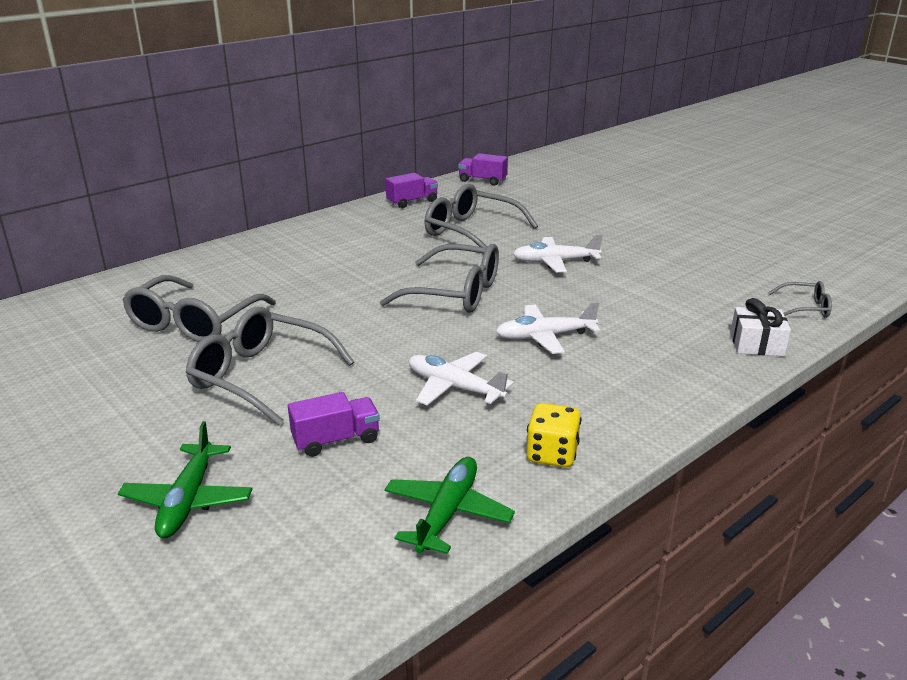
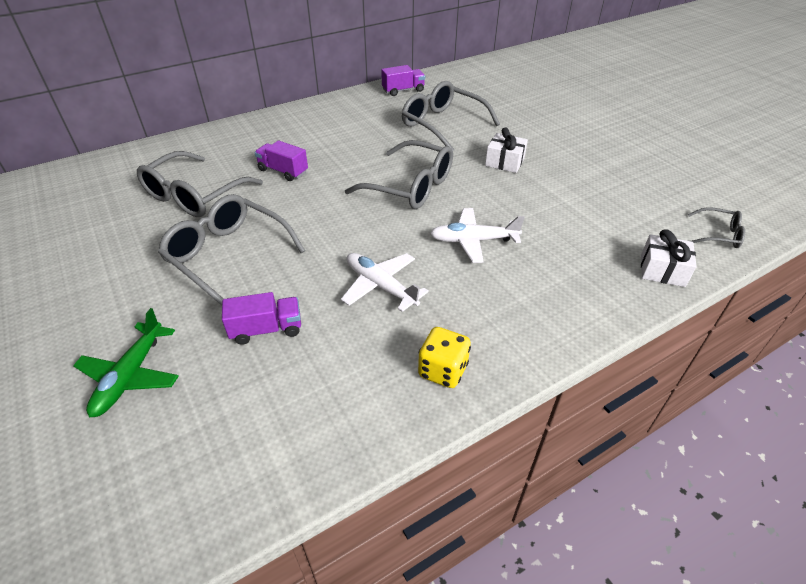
camera: 10 degrees right, 15 degrees up
(447, 513) = (334, 422): green plane -> none
(482, 180) = (467, 73): purple truck -> purple truck (283, 171)
(555, 262) = (504, 162): white plane -> white gift

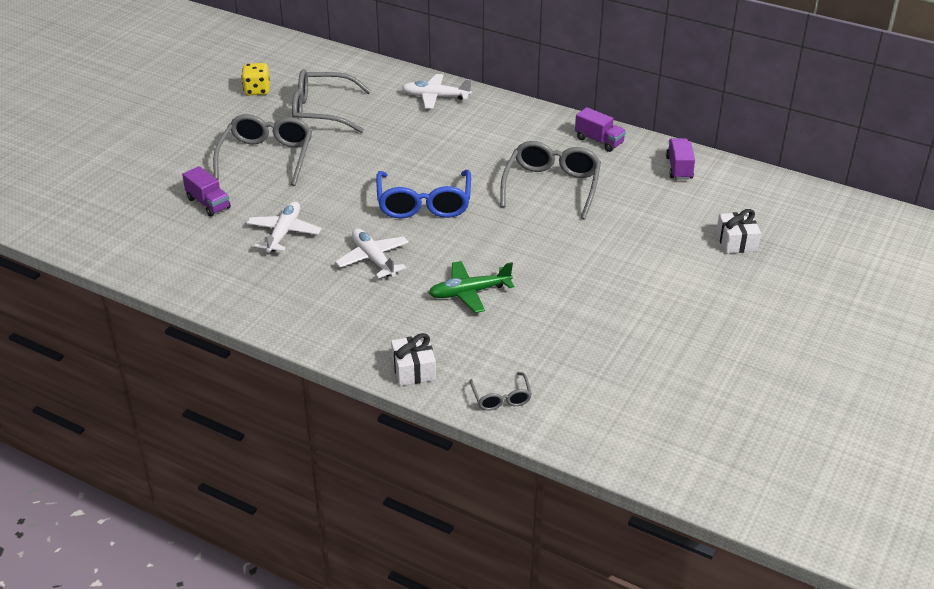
camera: 60 degrees right, 5 degrees down
(130, 376) = (140, 173): green plane -> green plane (469, 292)
(256, 132) = (435, 97): none -> white plane
(283, 171) = (389, 135): purple truck -> purple truck (679, 168)
(410, 186) = (424, 203): grey glasses -> blue glasses
(443, 370) = (220, 286): yellow dice -> yellow dice (257, 90)
(504, 162) = (515, 242): white gift -> white gift (736, 241)

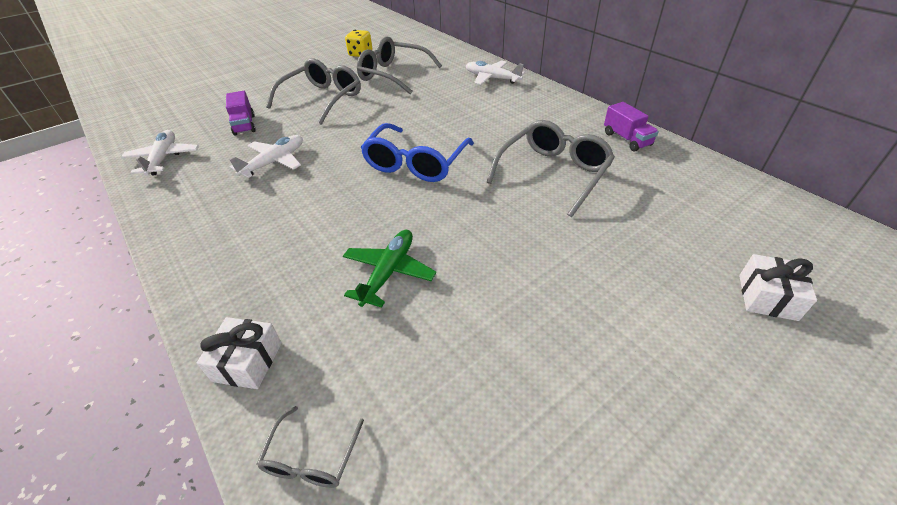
camera: 25 degrees right, 5 degrees up
(373, 259) = (326, 206): white plane -> white plane (163, 158)
(469, 292) = (389, 272): green plane -> green plane turned 105 degrees clockwise
(679, 168) = (710, 184): purple truck -> none

